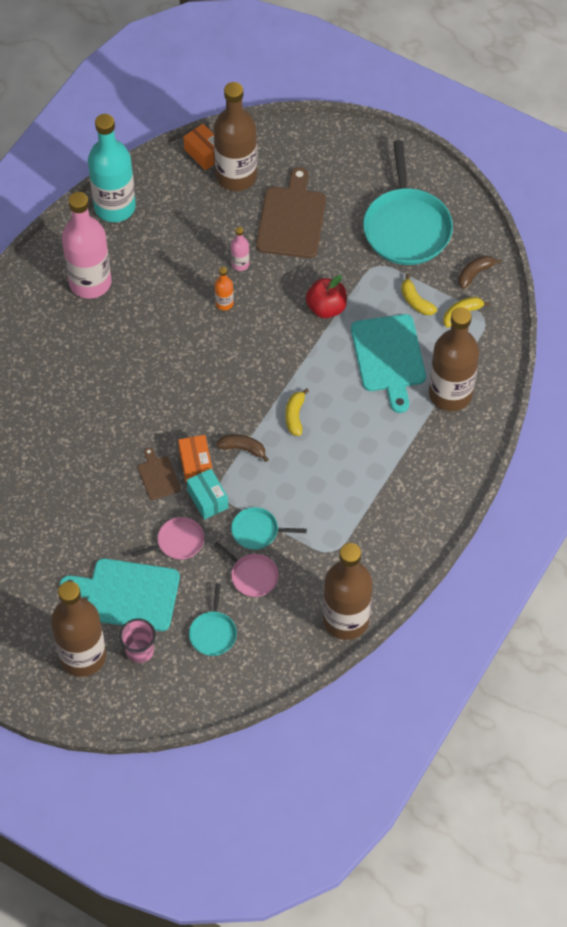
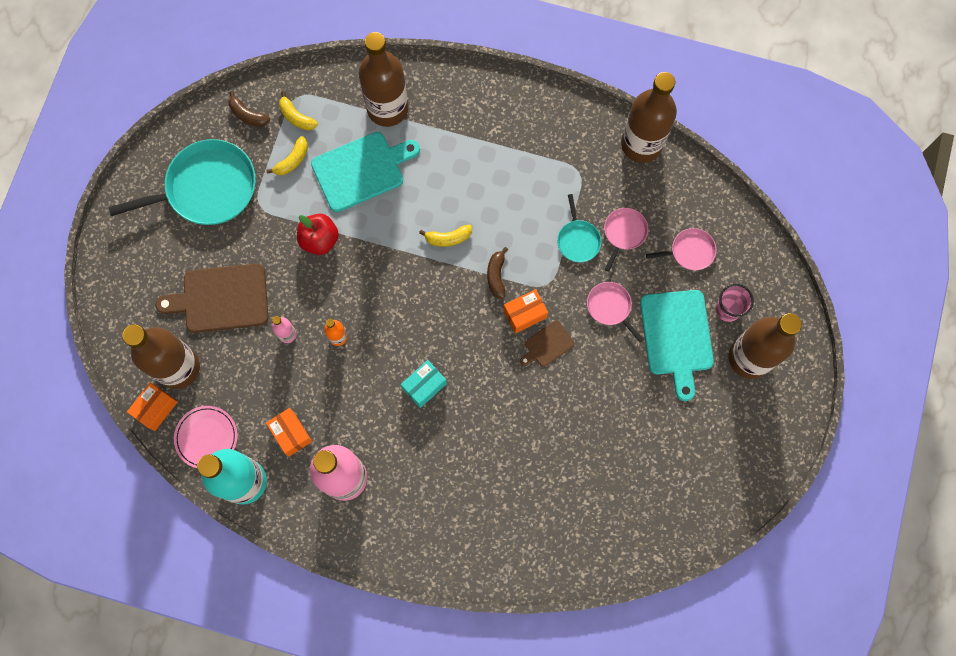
camera: 105 degrees left, 15 degrees up
(145, 249) = (291, 434): none -> orange box
(165, 186) = (206, 437): none -> pink plate
(208, 499) = (558, 293): turquoise box -> turquoise box (424, 386)
(213, 633) = (690, 251): turquoise pan -> pink pan

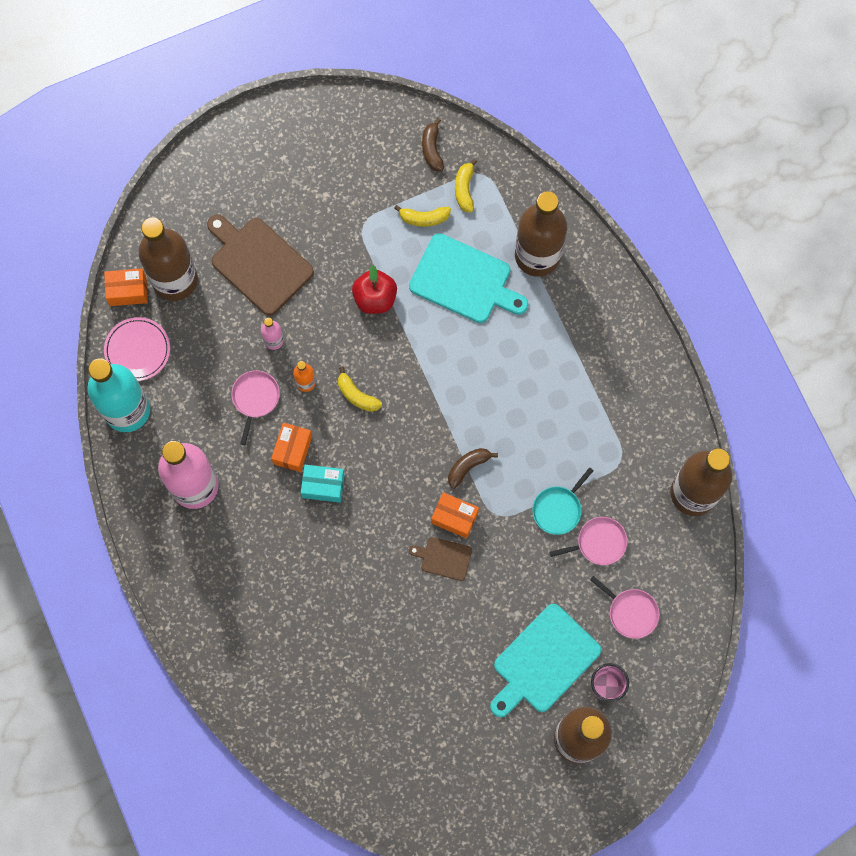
camera: 50 degrees right, 0 degrees up
(207, 188) = (341, 172): turquoise pan -> none
(291, 434) = (195, 413): orange box -> orange box (292, 450)
(448, 238) = (466, 400): yellow banana -> yellow banana (357, 395)
(610, 307) = (522, 584): pink pan -> pink pan (255, 398)

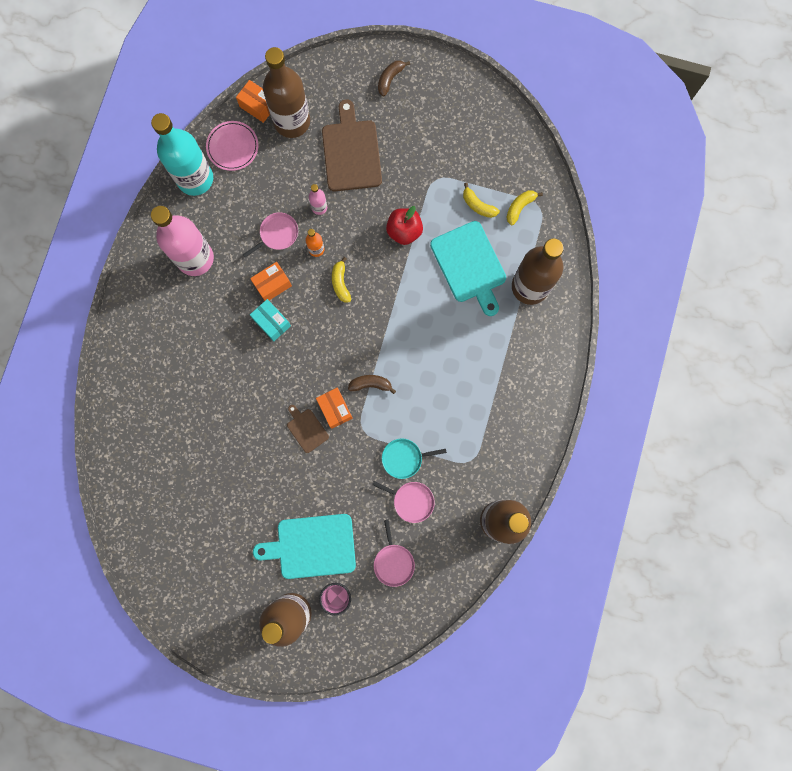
camera: 40 degrees right, 5 degrees up
(432, 149) = (521, 166): brown banana -> brown banana (390, 79)

